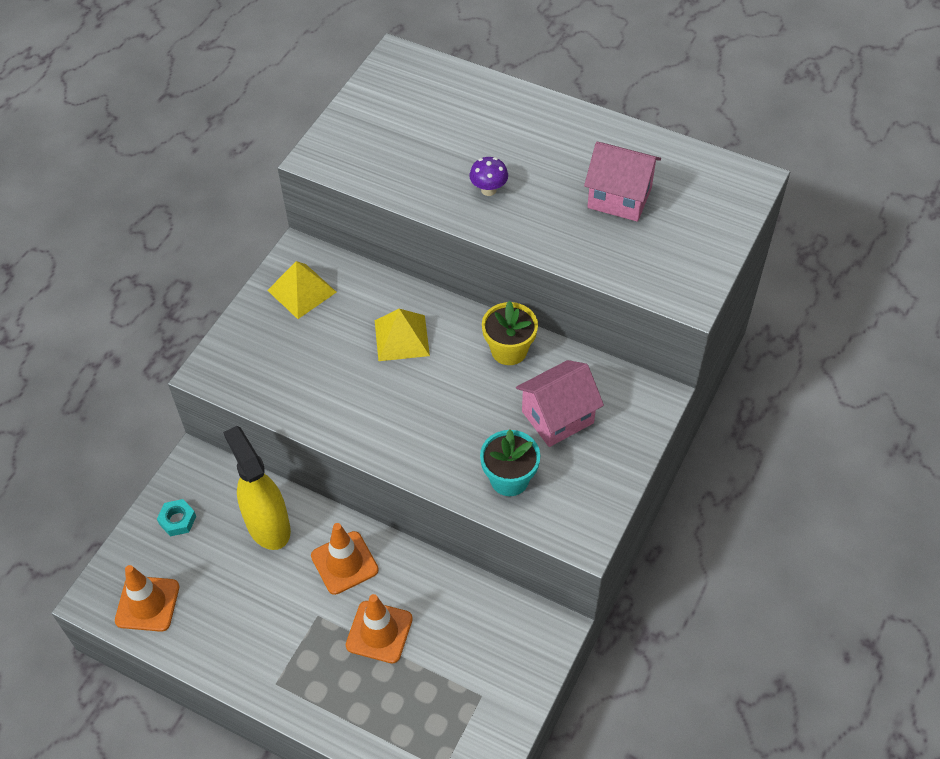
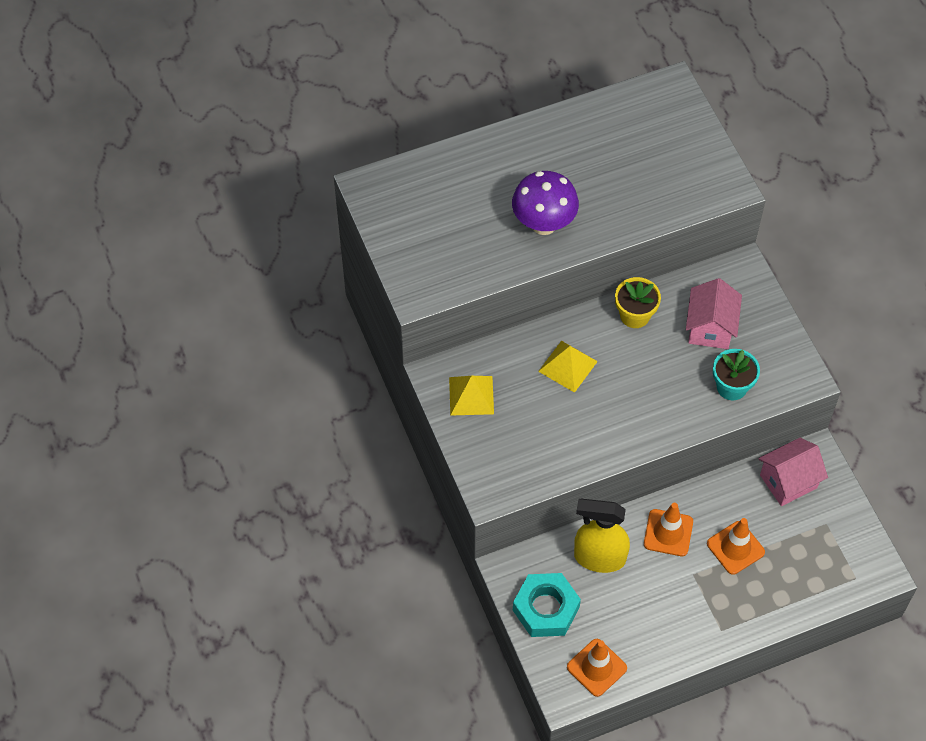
camera: 50 degrees left, 5 degrees up
(177, 520) = (546, 609): turquoise nut -> turquoise nut, size x2.10
(488, 190) = (543, 224): purple mushroom -> purple mushroom, size x2.04
(619, 198) = (620, 161): pink house -> pink house (788, 481)

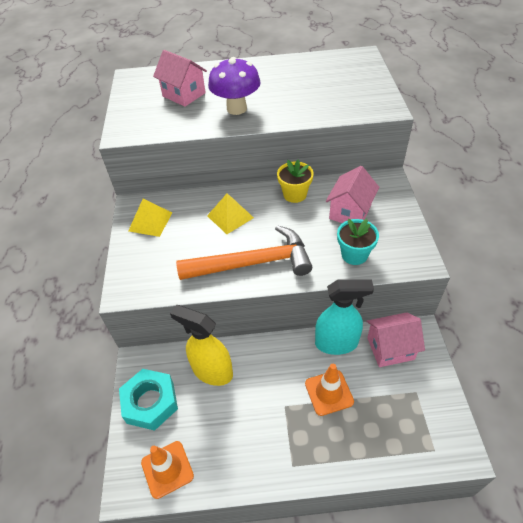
camera: 20 degrees right, 10 degrees down
(461, 210) = (184, 94): none -> pink house
(621, 424) = (253, 263): none -> orange hammer
(668, 533) = (276, 365): orange traffic cone -> none
(727, 490) = (337, 343): none -> turquoise spray bottle

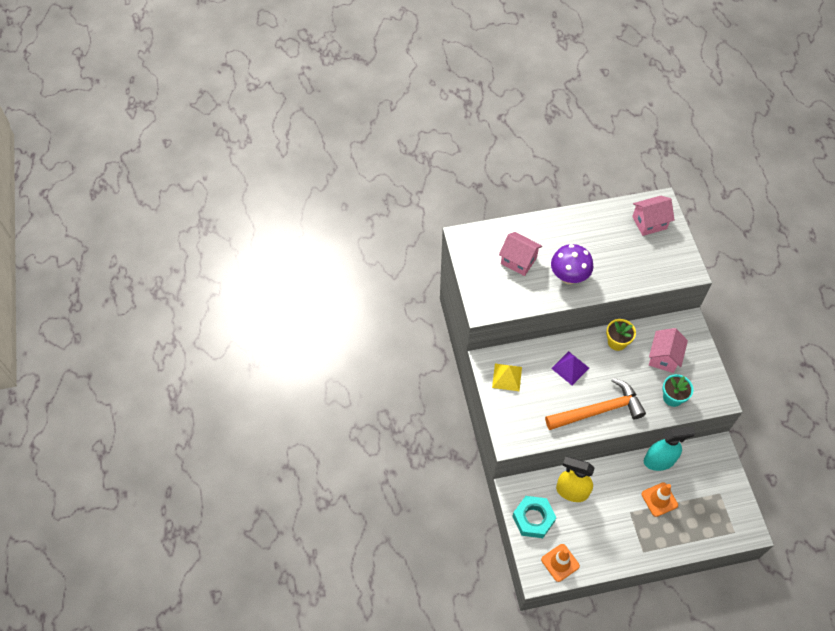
camera: 10 degrees left, 10 degrees up
(230, 216) = (570, 368): yellow pyramid -> purple pyramid
(390, 348) = (699, 462): pink house -> pink house (649, 223)

